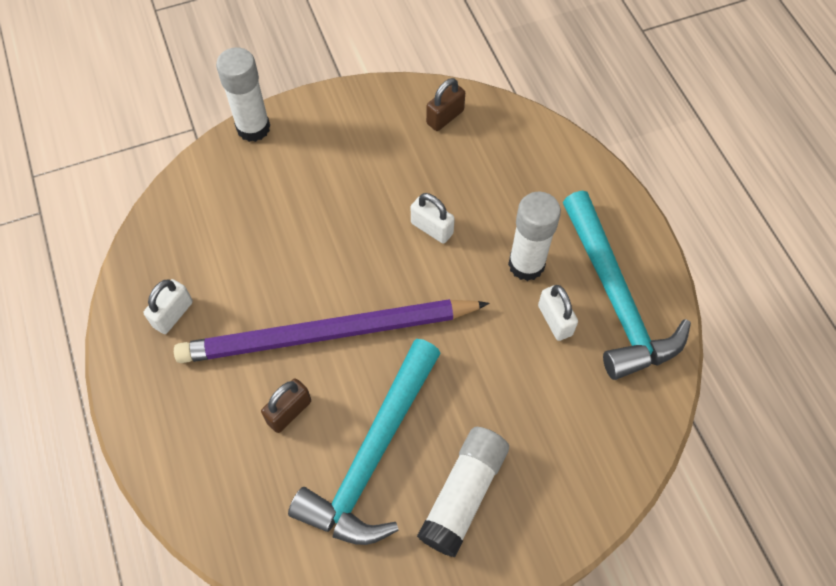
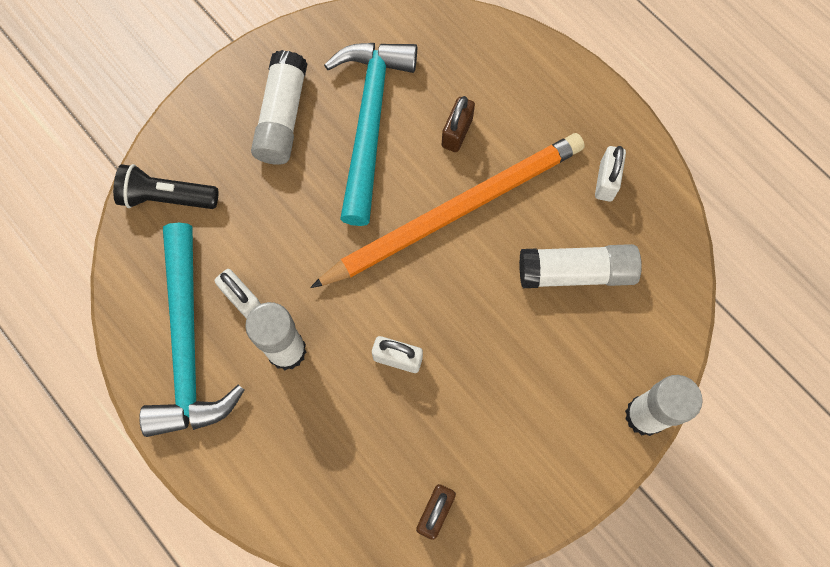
camera: 160 degrees right, 10 degrees up
(246, 245) = (576, 272): none -> white glue stick
(327, 334) = (455, 211): purple pencil -> orange pencil
(608, 446) = (166, 197): none -> black flashlight
(615, 298) = (187, 344): turquoise hammer -> turquoise hammer turned 150 degrees counterclockwise

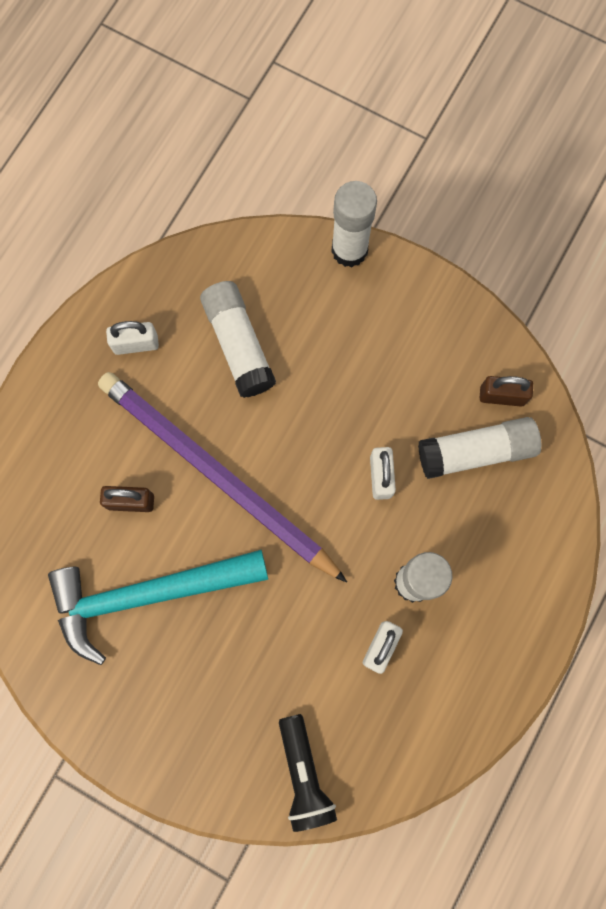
camera: 110 degrees left, 5 degrees up
(187, 344) = (445, 682): turquoise hammer -> none
(282, 117) = (172, 689): white glue stick -> white glue stick (476, 451)
(455, 211) = (216, 474): orange pencil -> purple pencil

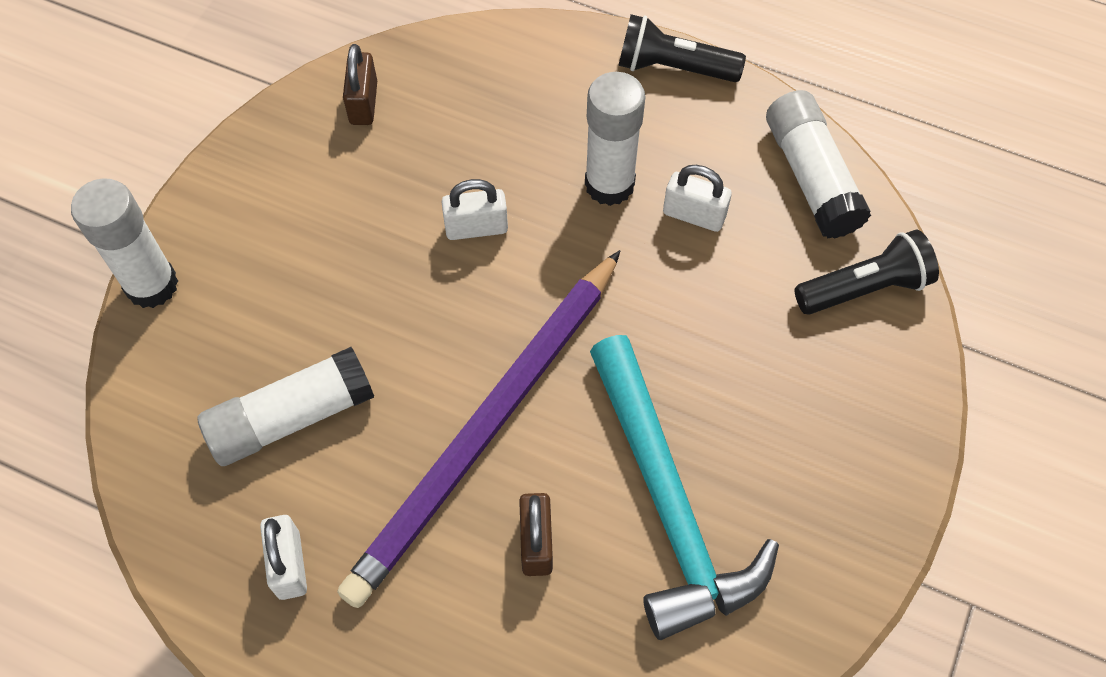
camera: 95 degrees left, 15 degrees down
(476, 451) = (437, 127): white glue stick -> white glue stick (811, 177)
(528, 649) = (673, 67): none -> black flashlight

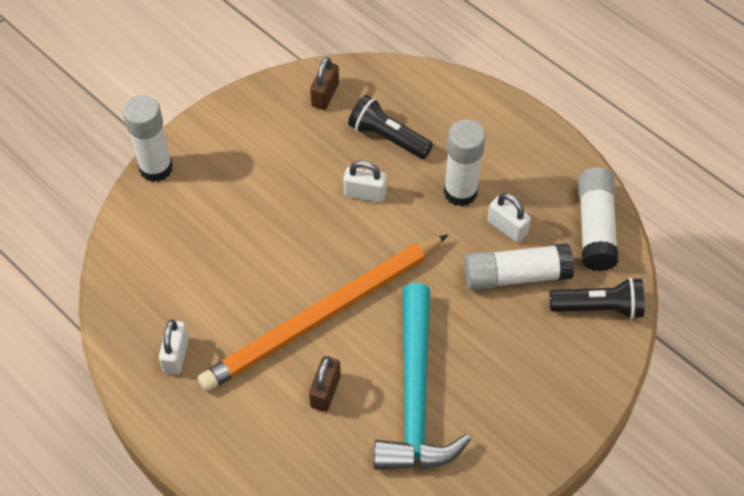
camera: 20 degrees right, 5 degrees down
(291, 417) = (209, 271): white glue stick -> white glue stick (516, 275)
(487, 428) = (323, 316): purple pencil -> orange pencil
(673, 67) = (534, 130): black flashlight -> black flashlight (387, 137)

